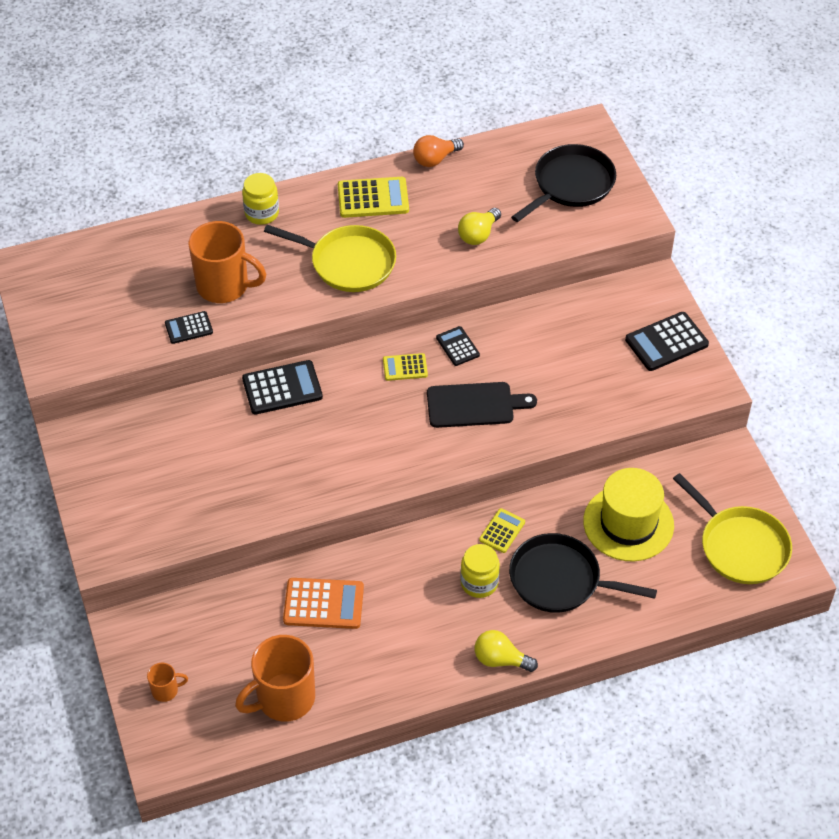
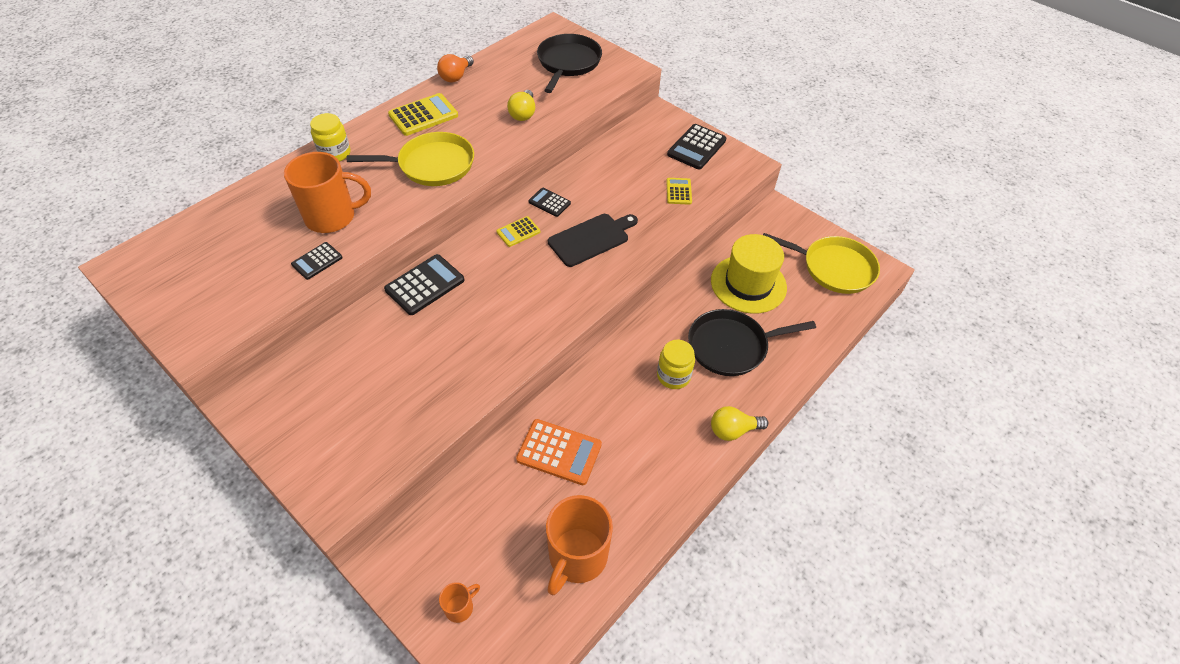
camera: 30 degrees left, 0 degrees up
(323, 604) = (559, 452): orange calculator -> orange calculator turned 45 degrees clockwise
(502, 531) = (663, 328): yellow calculator -> yellow calculator (678, 191)

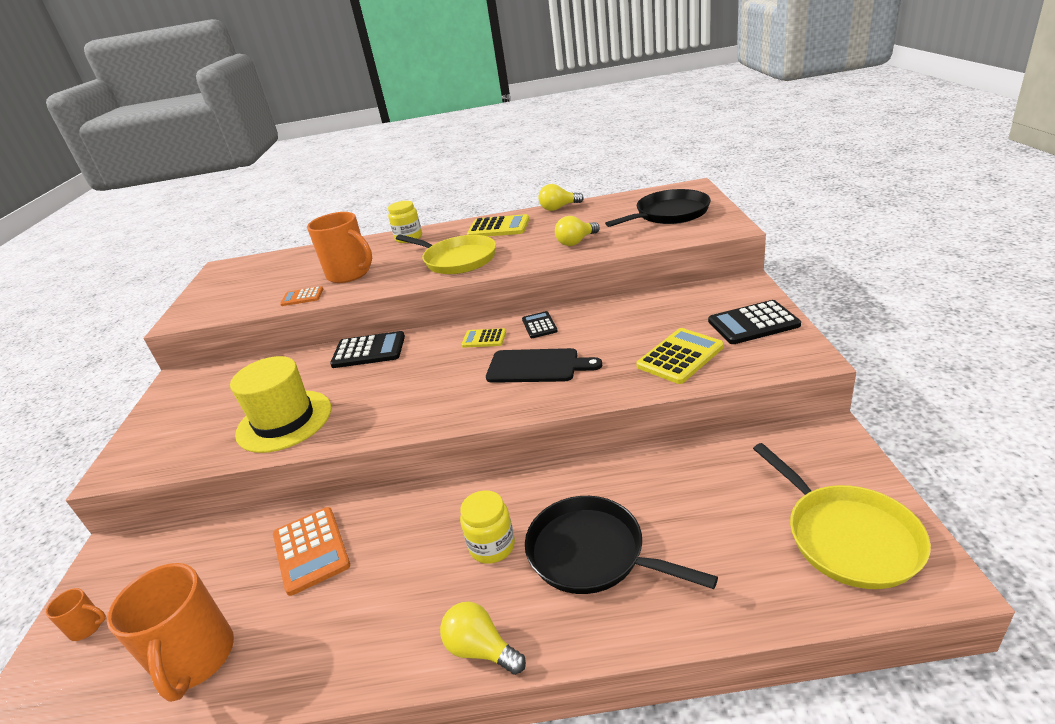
camera: 50 degrees right, 20 degrees down
(317, 261) = (302, 297): black calculator -> orange calculator
(456, 76) = (559, 208): orange light bulb -> yellow light bulb
(577, 557) = (196, 660): orange mug -> orange mug turned 90 degrees counterclockwise
(678, 191) = (680, 356): yellow calculator -> yellow calculator, size x1.68
(748, 284) = (693, 497): yellow hat -> yellow hat (284, 421)

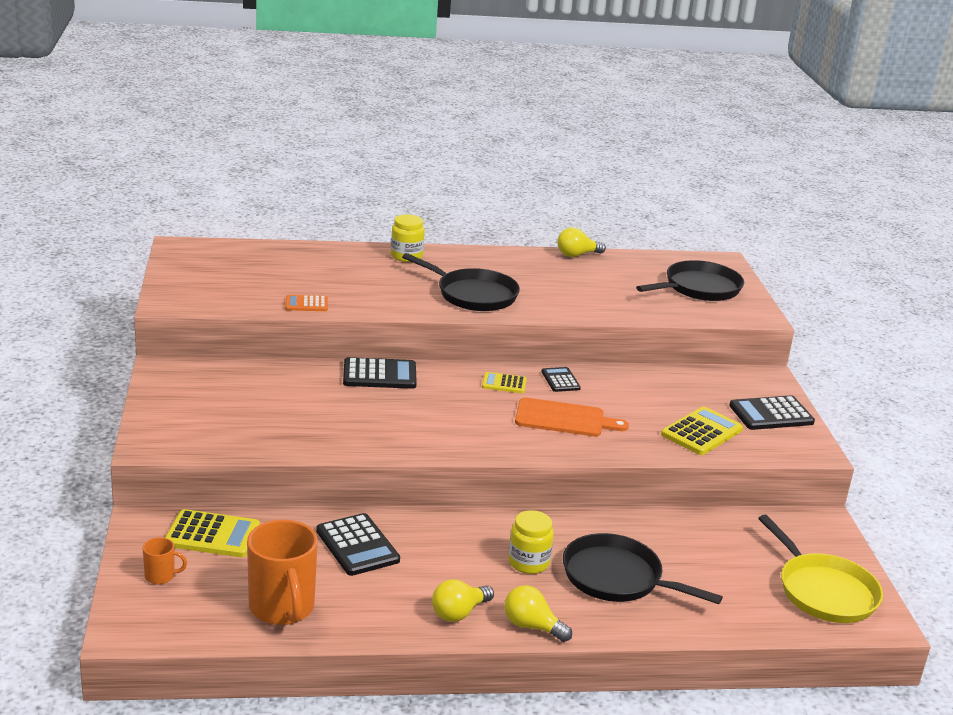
camera: 10 degrees left, 5 degrees down
(284, 421) = (314, 428): yellow hat -> none
(311, 550) = (357, 545): orange calculator -> black calculator
(350, 274) = (352, 287): orange mug -> none
(457, 260) = (473, 295): yellow pan -> black pan
(498, 227) = (511, 265): yellow calculator -> yellow calculator (212, 535)
(537, 366) = (564, 419): black cutting board -> orange cutting board
(576, 242) = (602, 300): yellow light bulb -> yellow light bulb (459, 613)

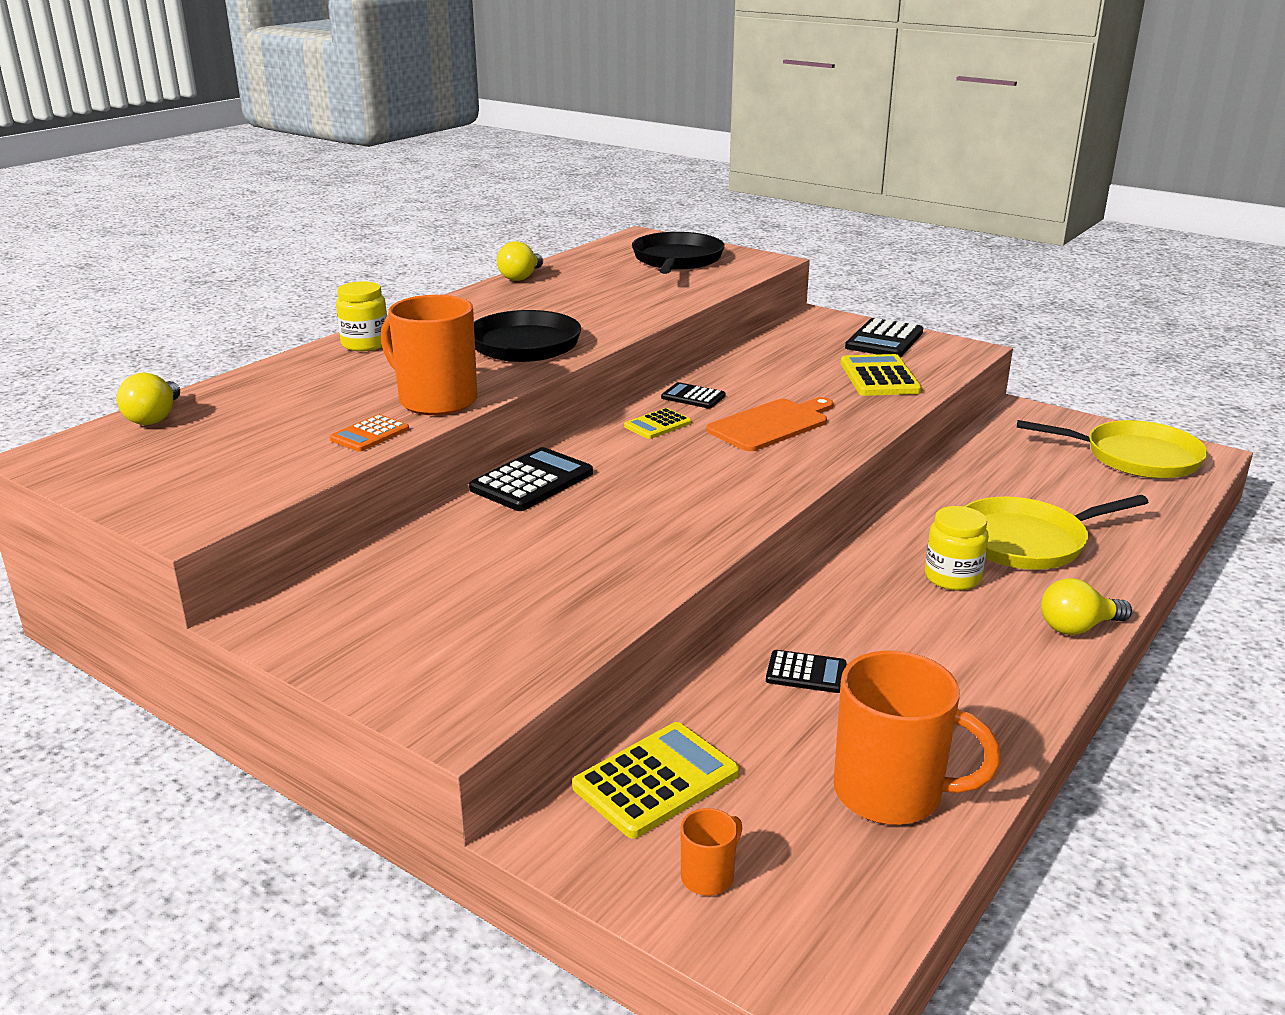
camera: 45 degrees left, 0 degrees up
(357, 545) = (806, 673): black calculator -> black calculator, size x0.59
(369, 303) = (436, 400): none -> orange mug
(459, 613) = (1013, 662): yellow light bulb -> yellow light bulb (155, 417)
(616, 577) = (1026, 541): black pan -> yellow pan

